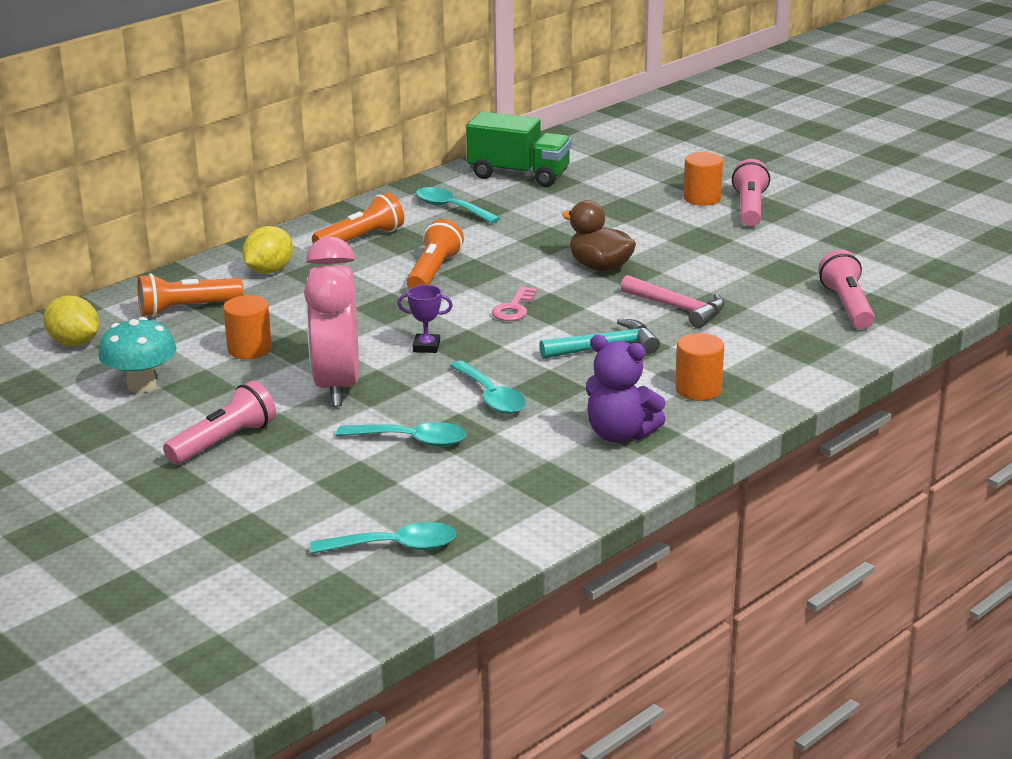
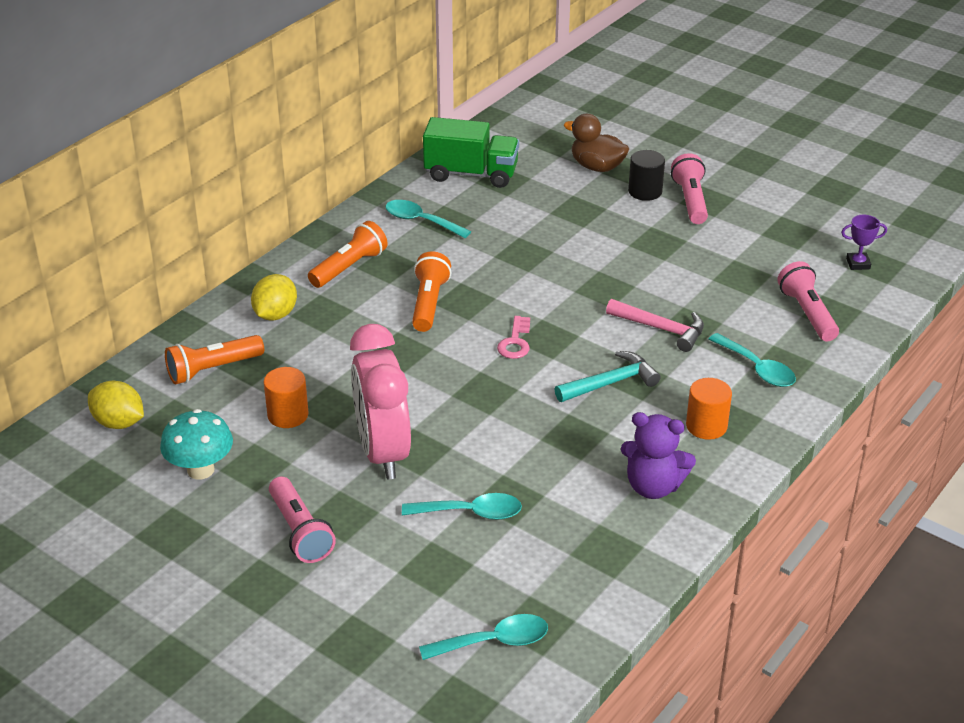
camera: 10 degrees left, 10 degrees up
(224, 441) = (300, 531): pink flashlight -> pink flashlight turned 120 degrees clockwise
(426, 347) = (450, 397): purple trophy -> purple trophy (858, 264)
(490, 396) = (526, 452): turquoise spoon -> turquoise spoon (756, 368)
(600, 267) = (578, 284): brown duck -> brown duck (597, 167)
(702, 198) = (645, 191): orange cylinder -> black cylinder

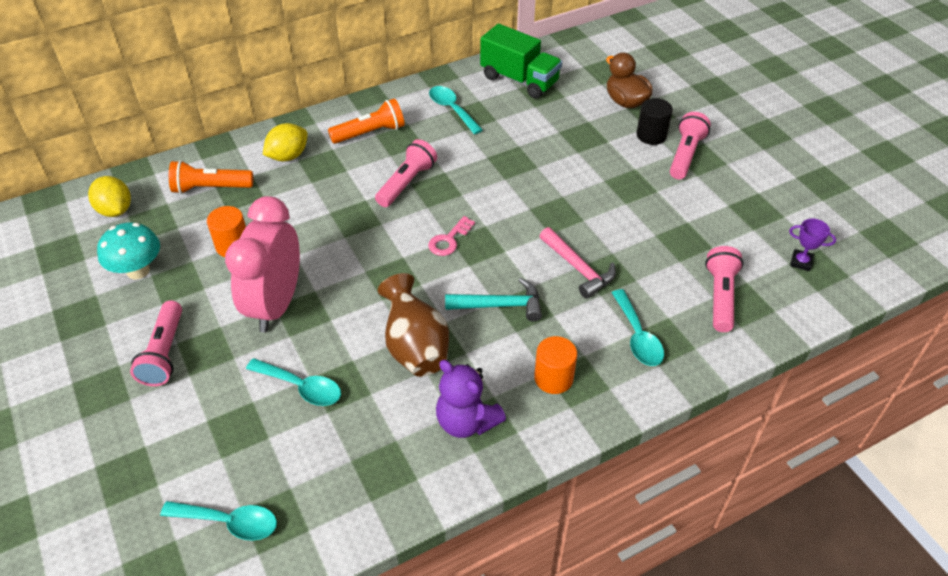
camera: 25 degrees right, 10 degrees up
(429, 303) = (407, 183): orange flashlight -> pink flashlight
(557, 444) = (415, 348): none -> brown vase

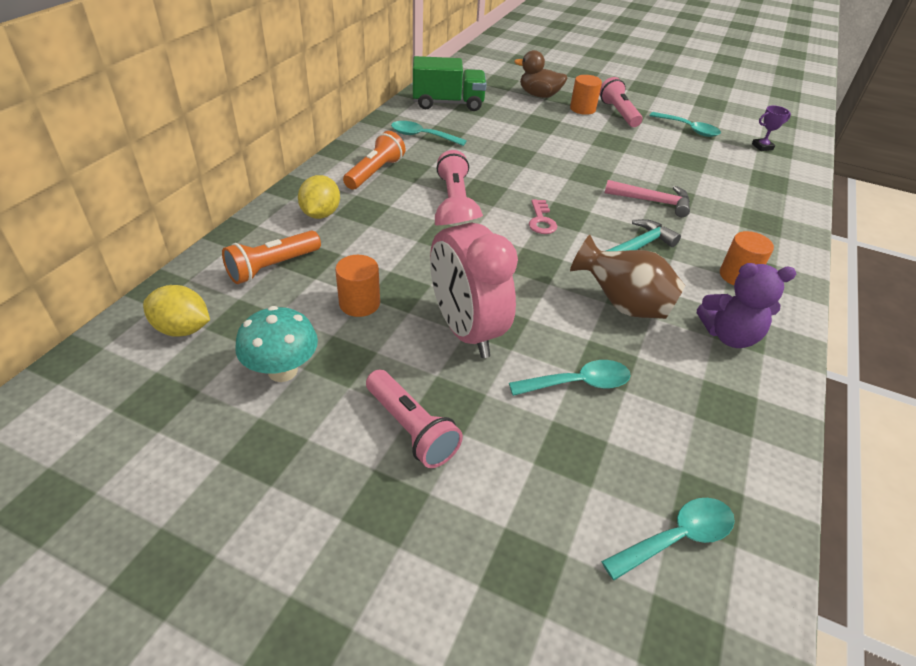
camera: 40 degrees left, 5 degrees down
(637, 336) = (744, 225): turquoise spoon -> turquoise spoon (688, 129)
(651, 135) = (582, 109): black cylinder -> orange cylinder
(720, 296) = (752, 182): pink flashlight -> none

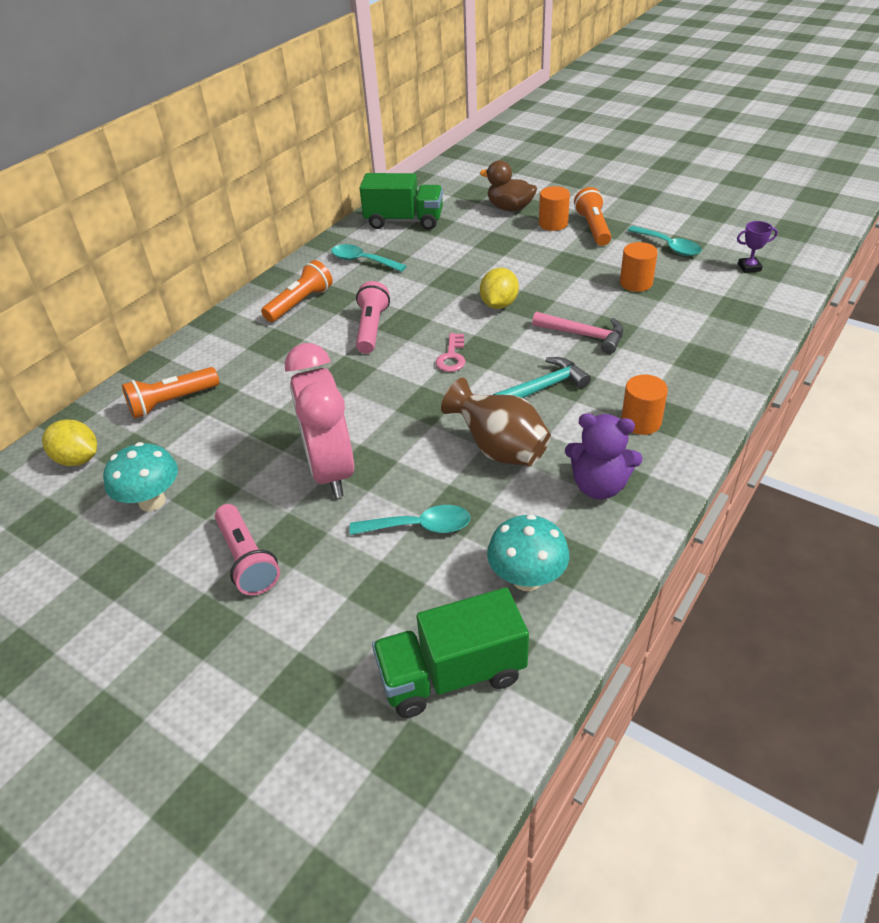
camera: 15 degrees right, 0 degrees up
(321, 214) = (233, 348): yellow lemon -> yellow lemon (499, 304)
(359, 303) = (240, 440): orange cylinder -> orange cylinder (636, 283)
(618, 113) = (593, 228): pink flashlight -> orange flashlight
(676, 538) = (452, 674): turquoise spoon -> green truck
(705, 430) = (527, 579): none -> turquoise mushroom

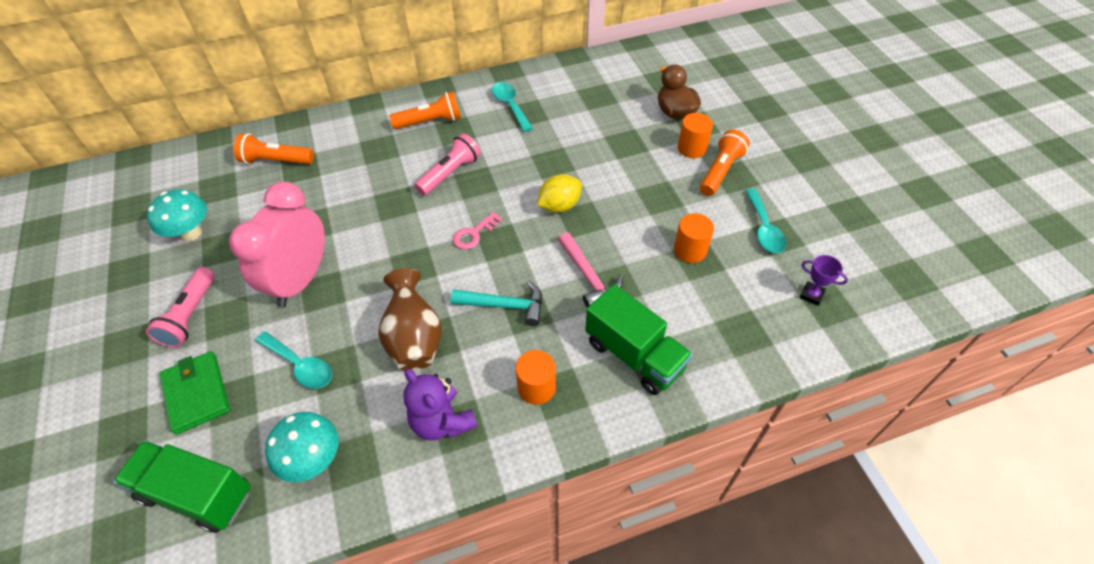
camera: 35 degrees right, 10 degrees up
(78, 459) = (189, 173): yellow lemon -> none
(342, 609) = (196, 393): none -> green wallet
(404, 221) = (580, 82): green truck -> green truck (634, 355)

